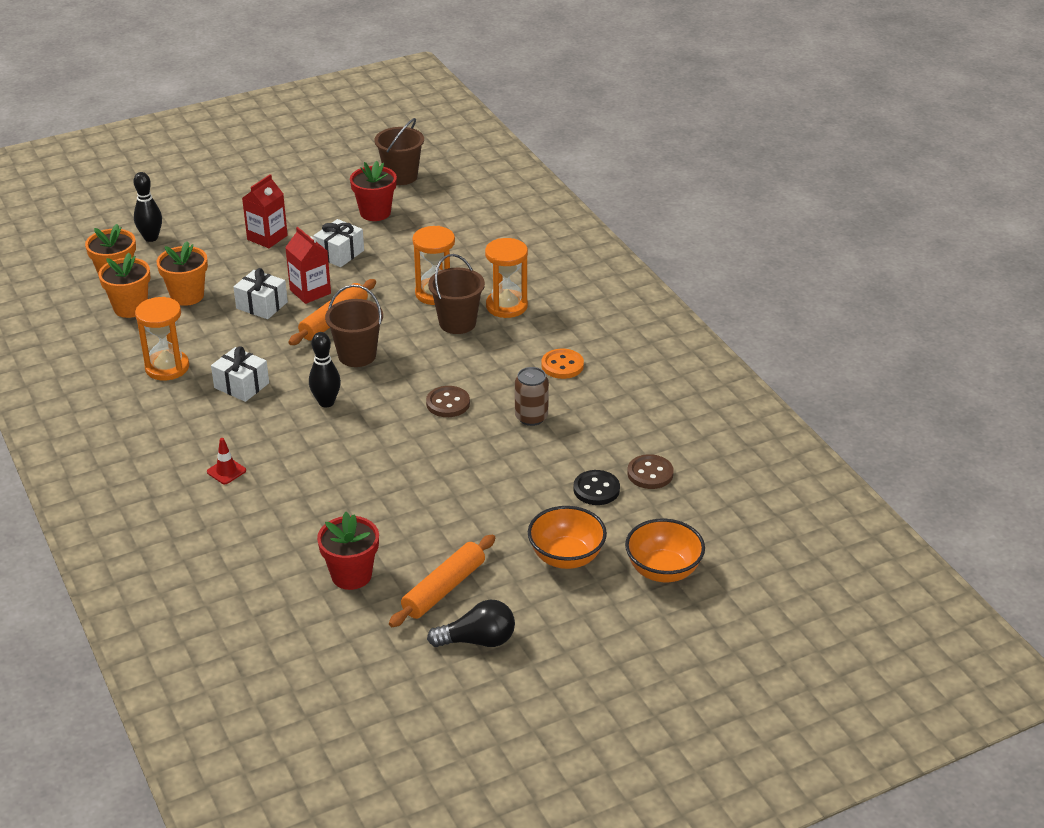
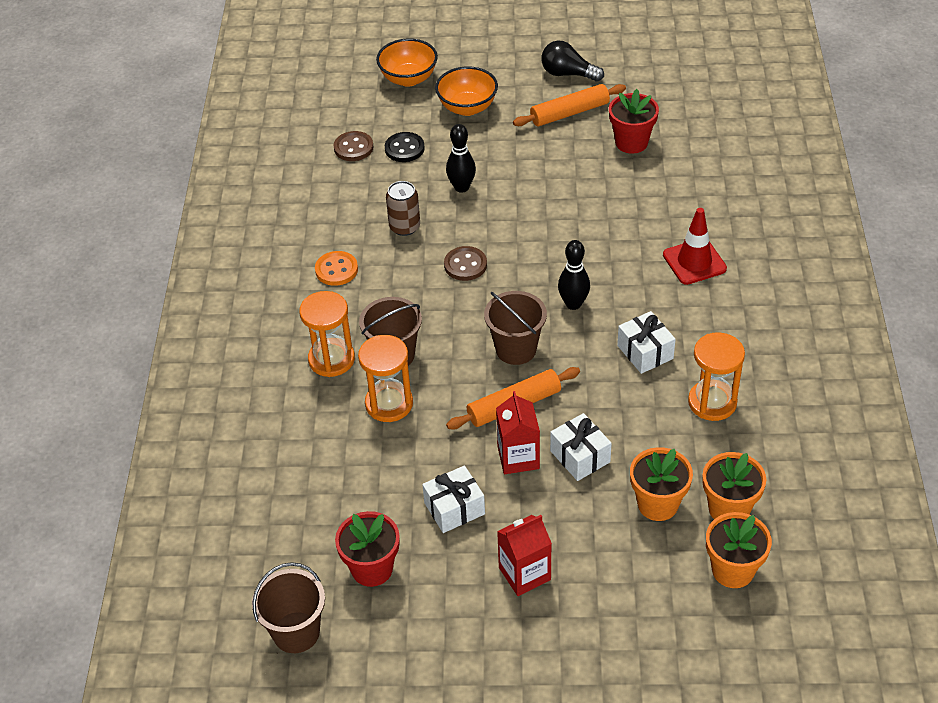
camera: 150 degrees left, 10 degrees up
(151, 238) = (670, 634): black bowling pin -> black bowling pin (461, 187)
(226, 471) = (694, 262): red traffic cone -> red traffic cone, size x1.79

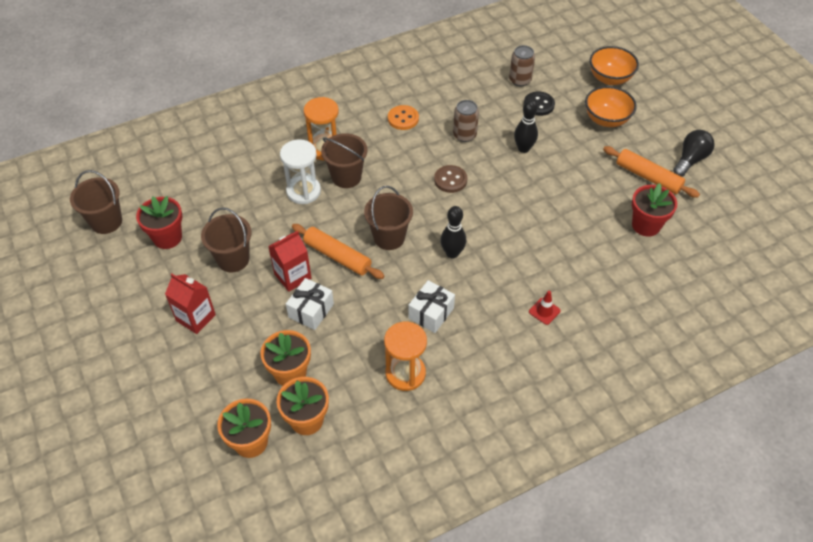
camera: 60 degrees right, 5 degrees up
(353, 148) = (520, 80): brown button -> brown can
(389, 404) = (303, 191): orange hourglass -> white hourglass
(454, 508) = (233, 259): white gift -> brown bucket
(568, 74) = (690, 160): black light bulb -> black light bulb turned 45 degrees clockwise
(694, 262) = (544, 311): red traffic cone -> red traffic cone, size x0.56

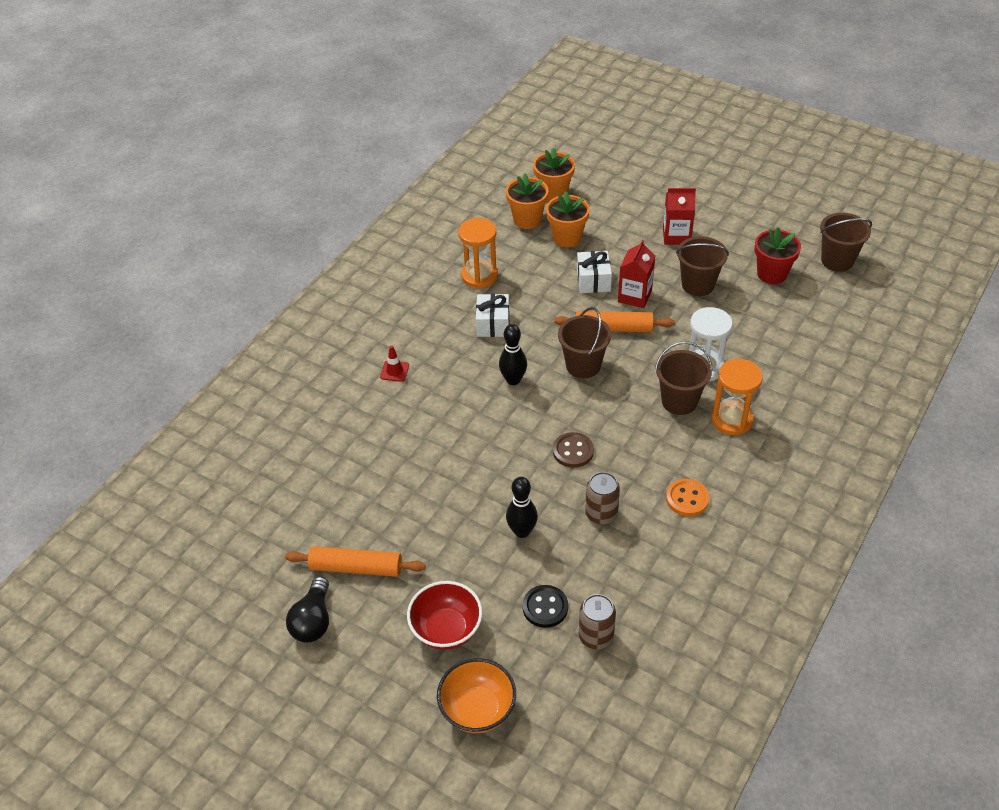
camera: 150 degrees right, 5 degrees down
(606, 119) = (446, 630): orange bowl -> red bowl
(646, 225) = (334, 503): red flower pot -> none

